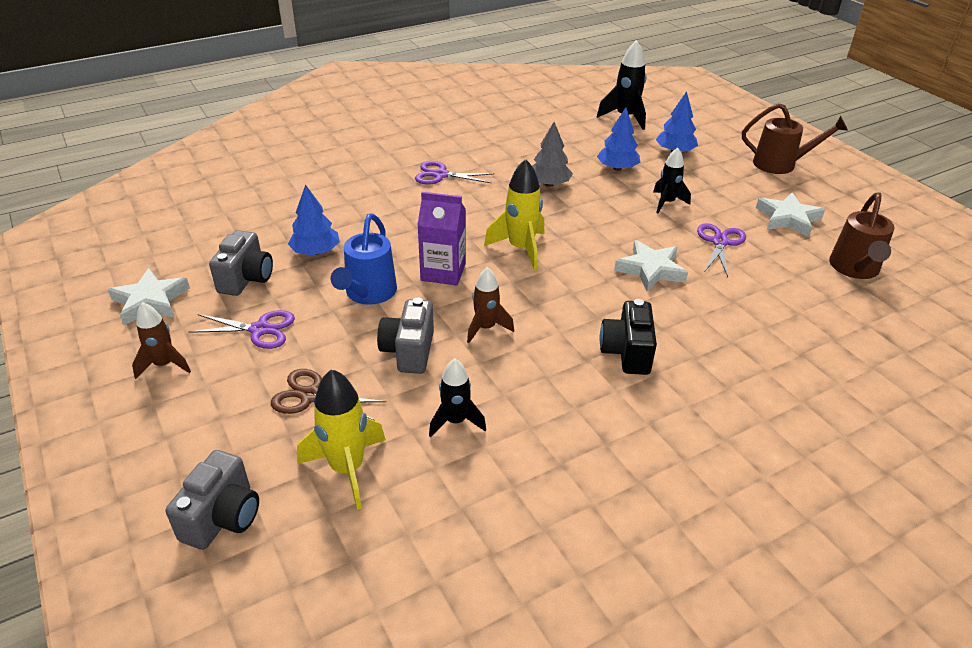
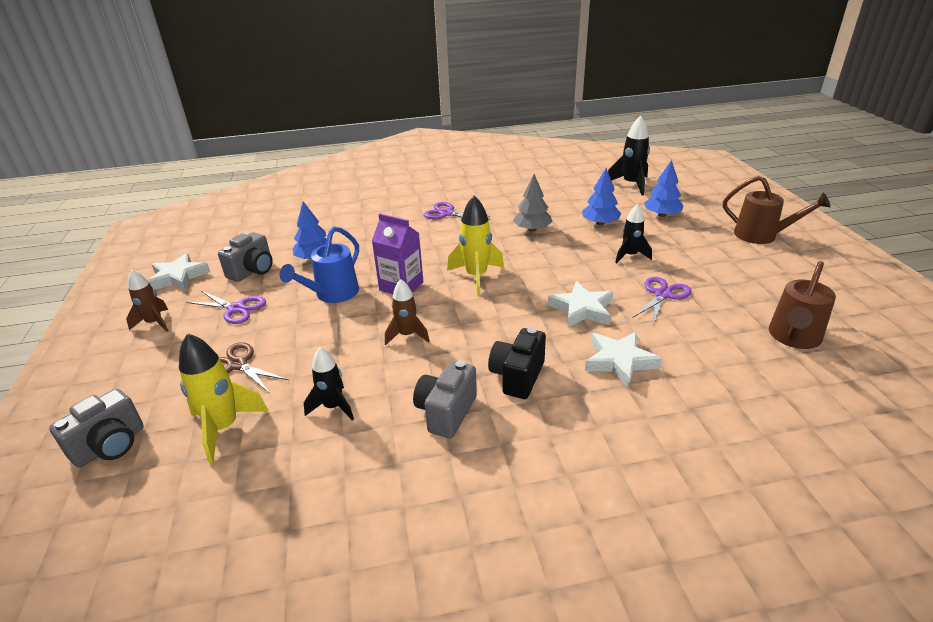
camera: 20 degrees right, 5 degrees down
(409, 351) = (334, 343): grey camera -> grey camera (446, 412)
(788, 218) = (744, 283): white star -> white star (619, 361)

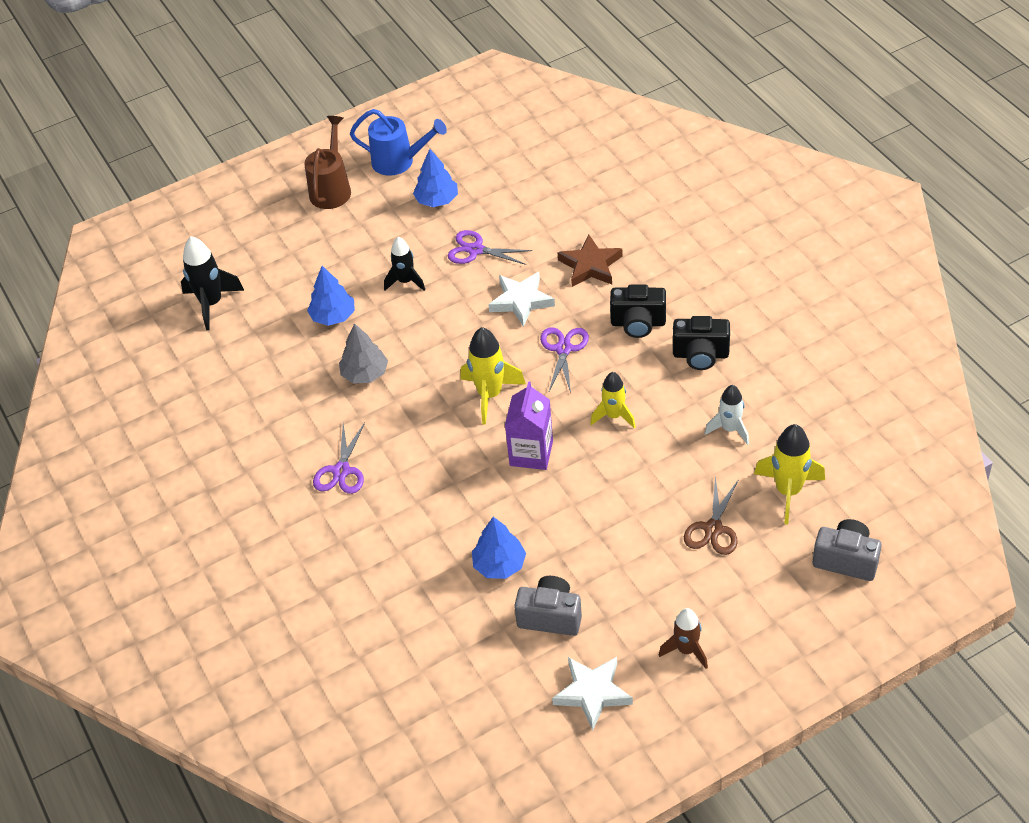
camera: 105 degrees left, 15 degrees up
(236, 309) = (630, 586): purple scissors -> purple scissors (563, 349)
(332, 294) = (570, 509): blue watering can -> blue watering can (399, 162)
(333, 407) = (730, 429): black rocket -> white rocket
(407, 335) = (614, 416): brown rocket -> yellow rocket
(446, 412) = (700, 355): grey camera -> black camera
(619, 361) = (590, 265): white star -> brown star
(662, 215) = (298, 267): blue tree -> blue tree (437, 200)
(793, 338) = (515, 170): brown watering can -> none

